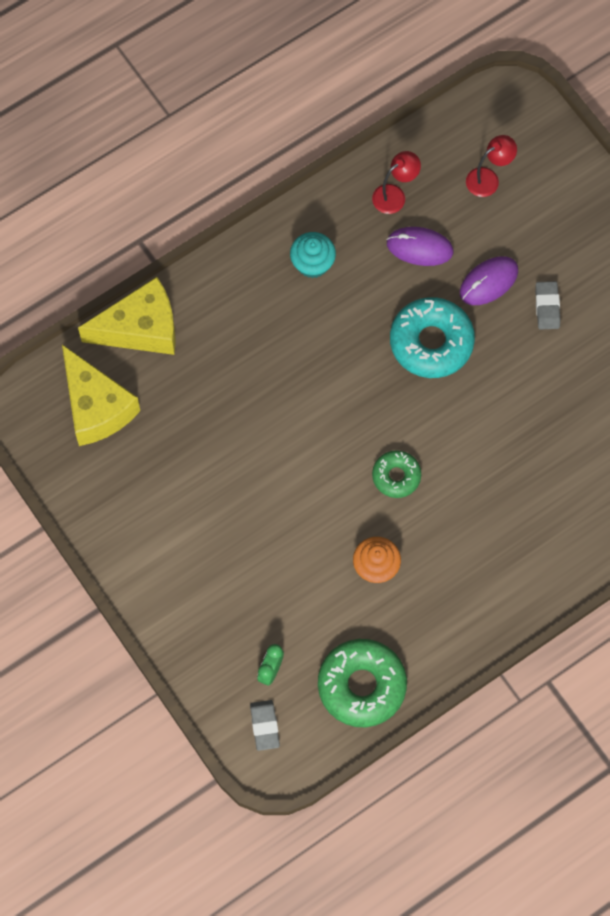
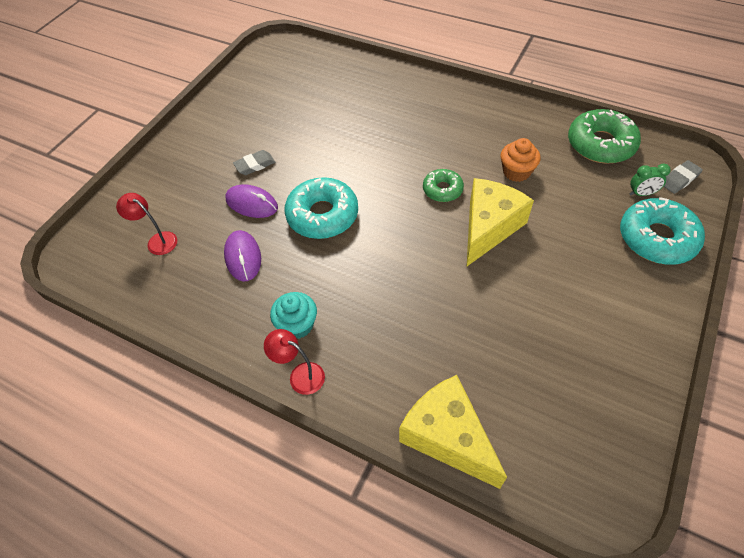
camera: 115 degrees left, 15 degrees down
(96, 407) = (552, 432): yellow cheese -> yellow cheese (488, 227)
(211, 638) = (657, 238): none -> turquoise donut
(394, 195) = (200, 296): red lamp -> red lamp (300, 375)

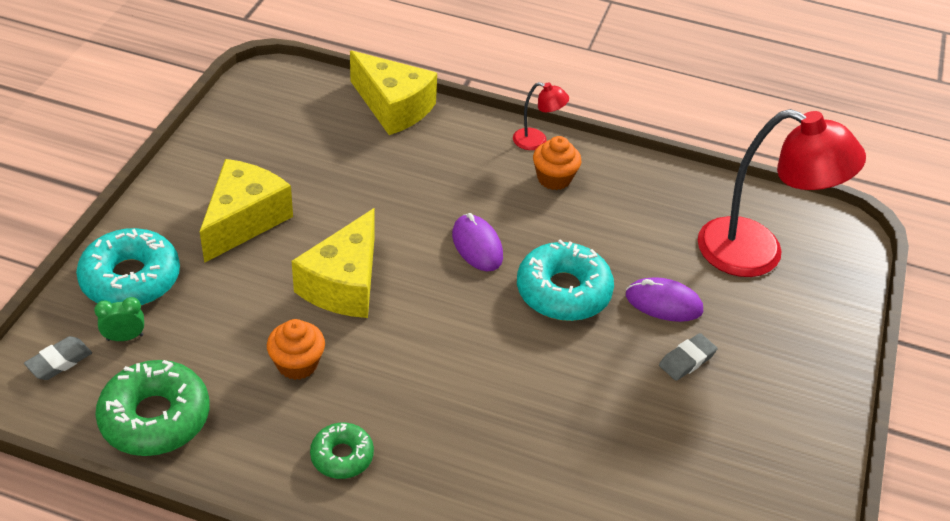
camera: 165 degrees right, 10 degrees down
(157, 240) = (757, 253): red lamp -> red lamp, size x2.28
(243, 257) = (643, 239): purple mouse -> purple mouse (477, 246)
(297, 325) = (554, 178): turquoise cupcake -> orange cupcake
(442, 190) = (406, 332): green donut -> green donut (342, 456)
(580, 289) = (244, 220): none -> yellow cheese

